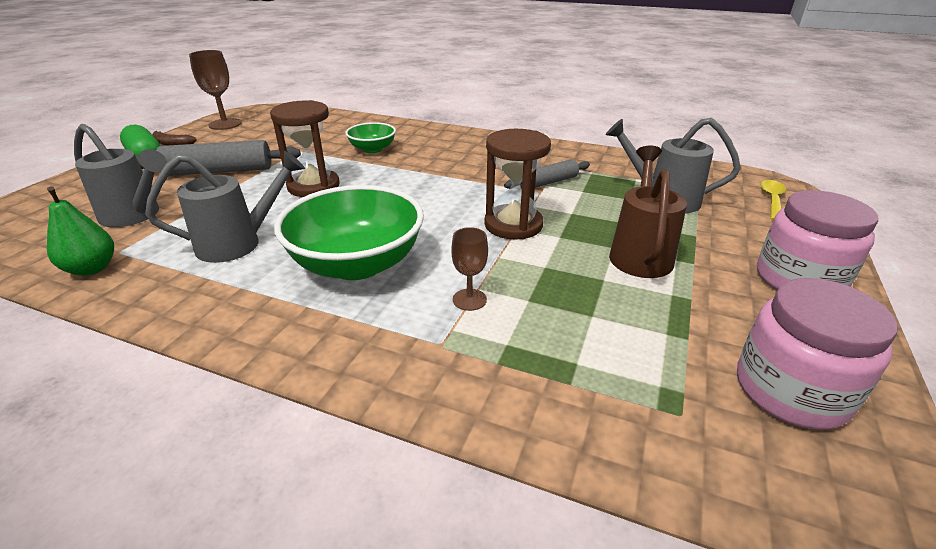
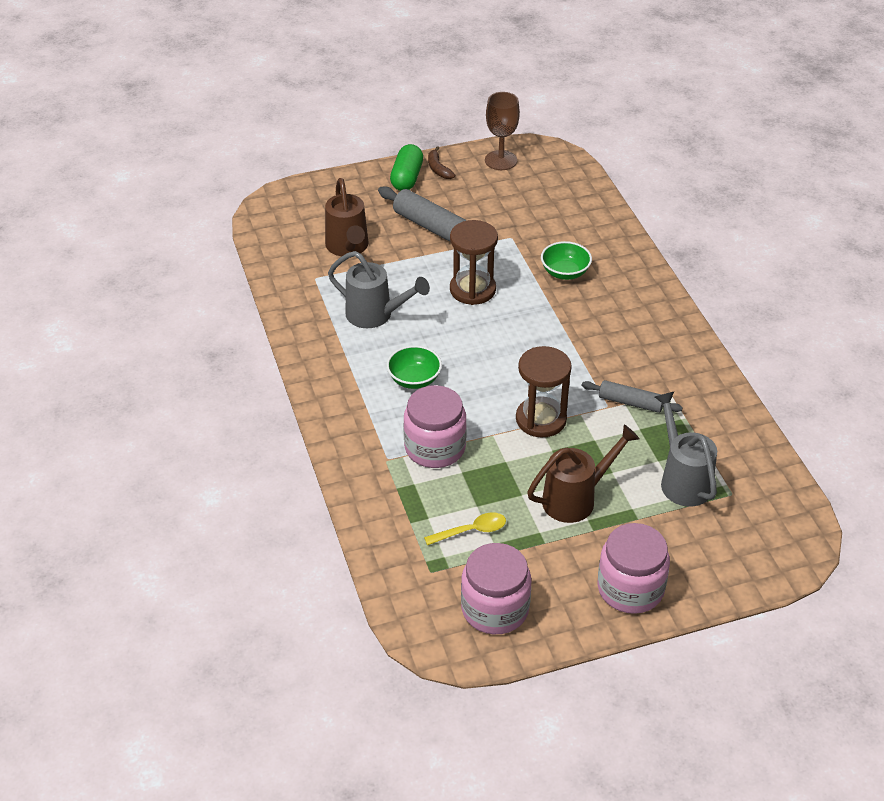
camera: 50 degrees right, 10 degrees up
(91, 268) = (293, 283): green pear -> none
(135, 215) = (348, 247): grey watering can -> brown watering can
(357, 264) = (414, 379): green bowl -> green bowl, size x0.53
(469, 299) = (435, 447): brown goblet -> pink jar
(772, 200) = (762, 545): yellow spoon -> yellow spoon (471, 531)

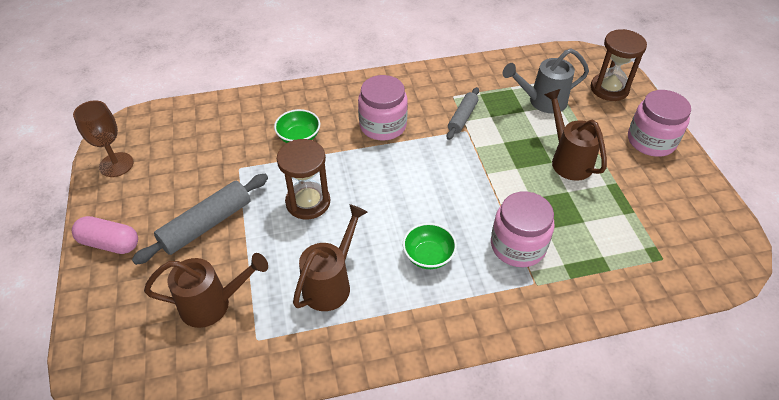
camera: 85 degrees left, 5 degrees up
(375, 315) = (331, 283): grey watering can -> brown watering can
(407, 178) = (110, 243): green capsule -> pink capsule
(438, 168) = (106, 215): brown banana -> none
(471, 531) = (612, 227): yellow spoon -> none
(495, 609) = (691, 219): pink jar -> pink jar (383, 125)
(541, 419) = (481, 171): brown hourglass -> brown hourglass (609, 89)

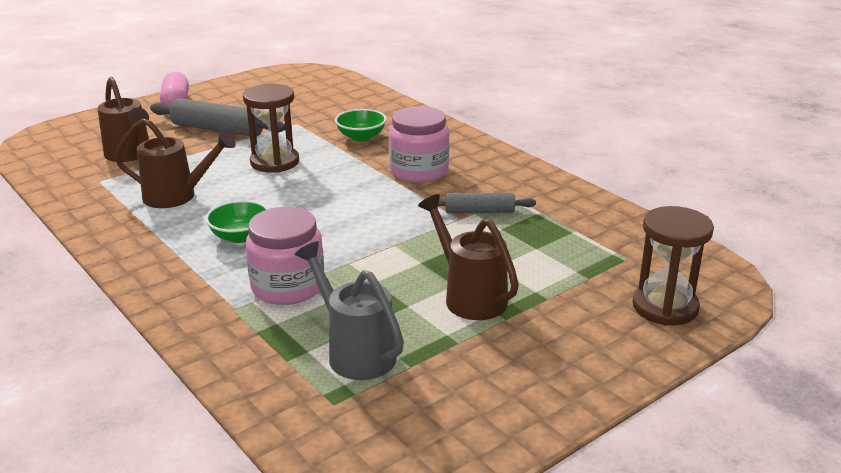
camera: 65 degrees right, 20 degrees down
(116, 164) = (263, 81): brown goblet -> none
(542, 101) = (571, 258): grey watering can -> grey watering can (355, 352)
(568, 160) = (470, 297): brown watering can -> brown watering can turned 75 degrees counterclockwise
(651, 141) = (581, 362): pink jar -> none

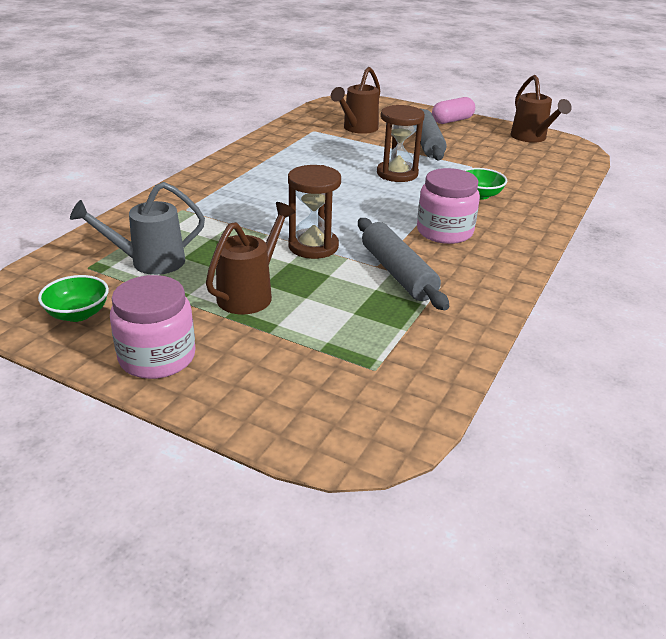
camera: 65 degrees right, 5 degrees up
(177, 196) = (314, 156): brown watering can -> brown watering can (531, 138)
(240, 236) = (276, 189): green bowl -> green bowl (78, 314)
(288, 286) = (221, 220): pink jar -> pink jar (157, 357)
(355, 352) = (150, 262): grey watering can -> grey watering can turned 135 degrees counterclockwise
(479, 211) = (397, 273): grey rolling pin -> grey rolling pin, size x1.64
(665, 307) = (294, 405): brown hourglass -> brown hourglass (313, 246)

